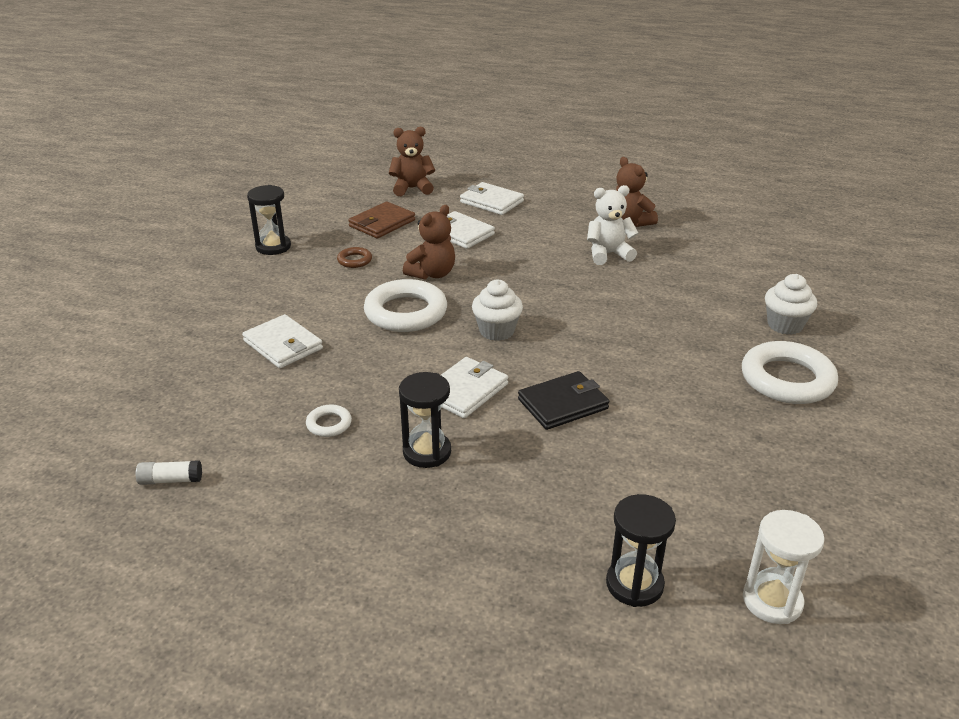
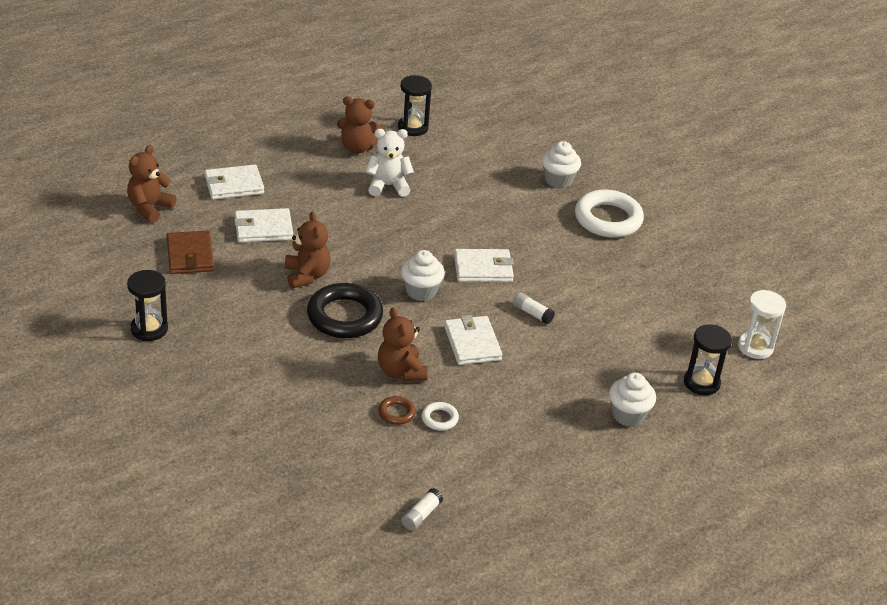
camera: 55 degrees left, 5 degrees up
(283, 345) = (314, 394): white wallet -> white wallet (483, 269)
(354, 260) = (233, 300): brown ring -> brown ring (396, 413)
(370, 372) = (401, 371): none -> brown teddy bear
(406, 312) = (344, 316): white ring -> black ring
(427, 452) = (516, 393): black hourglass -> black hourglass (413, 127)
(494, 550) = (628, 415): none -> white cupcake
(563, 404) = (532, 313): black wallet -> white glue stick
(608, 254) = (388, 186): white teddy bear -> white teddy bear turned 60 degrees clockwise

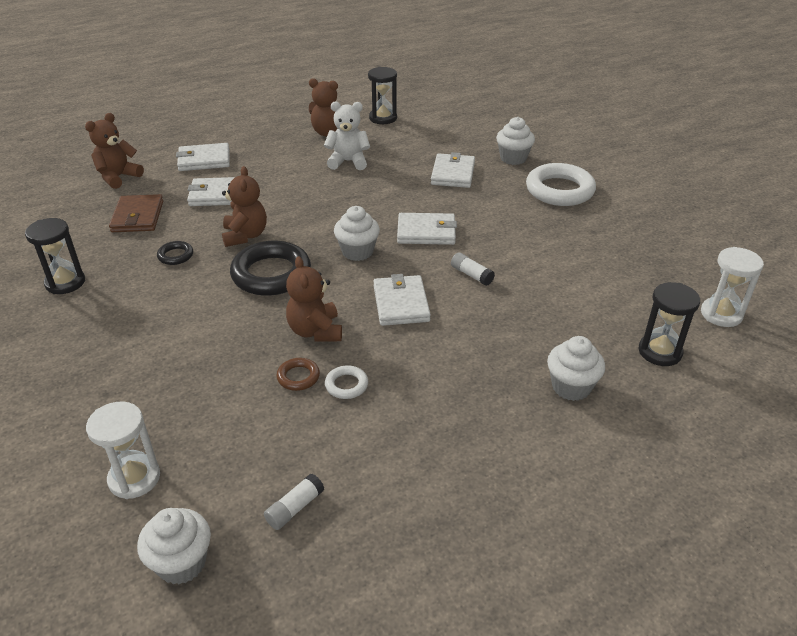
camera: 10 degrees right, 0 degrees up
(245, 298) = (175, 256): none -> black ring
(286, 498) = (134, 478): none -> white hourglass
(346, 555) = (181, 563): none -> white cupcake
(499, 200) = (453, 173): none -> white wallet

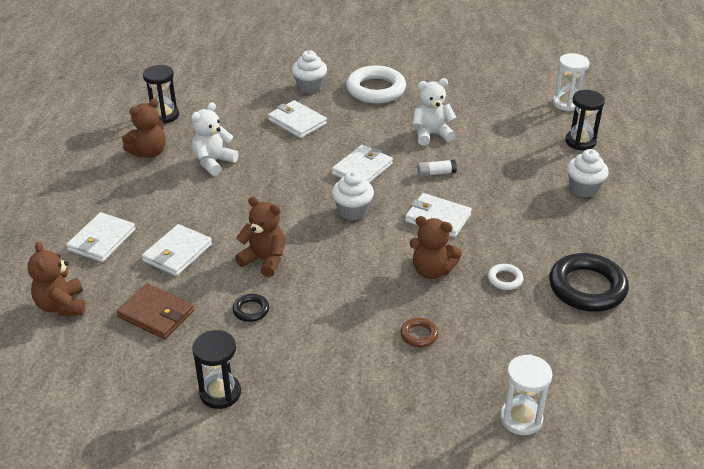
camera: 55 degrees left, 0 degrees up
(181, 563) = (618, 418): white cupcake -> none
(271, 274) = (336, 266): black ring -> black ring (587, 287)
(295, 508) = (605, 348): white glue stick -> none
(298, 377) = (477, 298): brown ring -> brown ring (419, 335)
(531, 248) = (431, 134): none -> white teddy bear

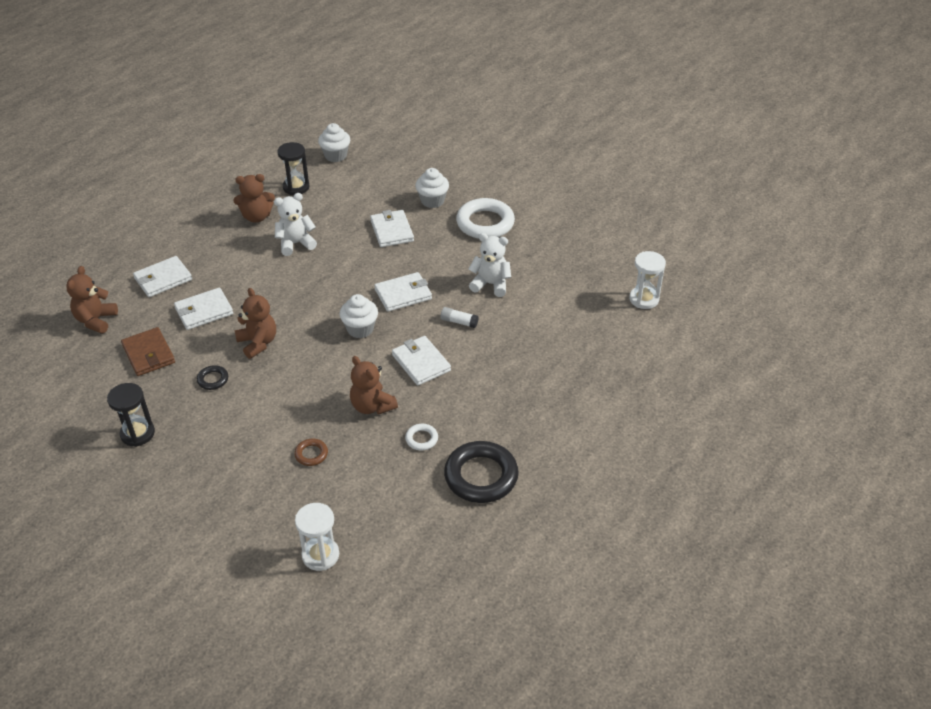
camera: 30 degrees right, 5 degrees up
(580, 142) = (616, 342): black hourglass -> none
(583, 189) = (571, 387): white cupcake -> white cupcake (335, 156)

